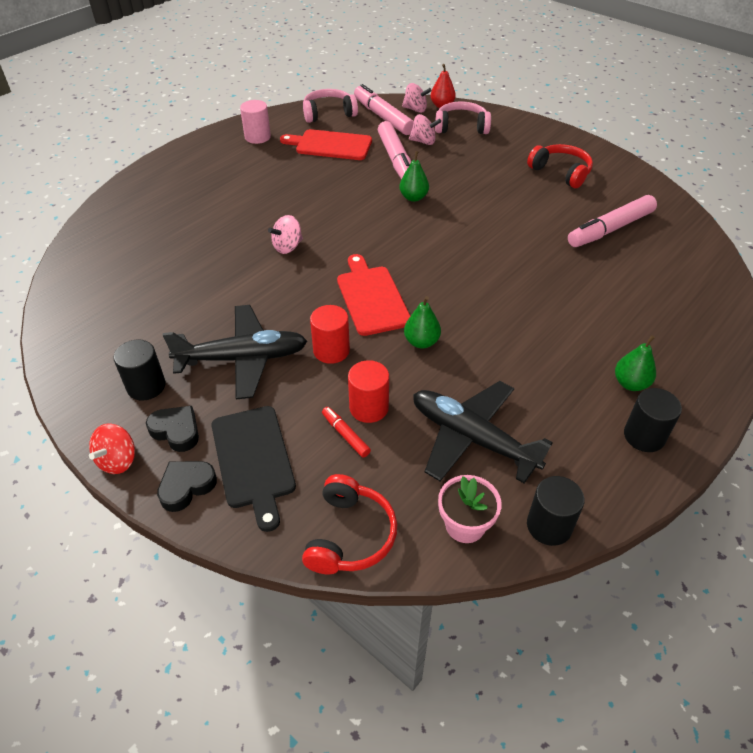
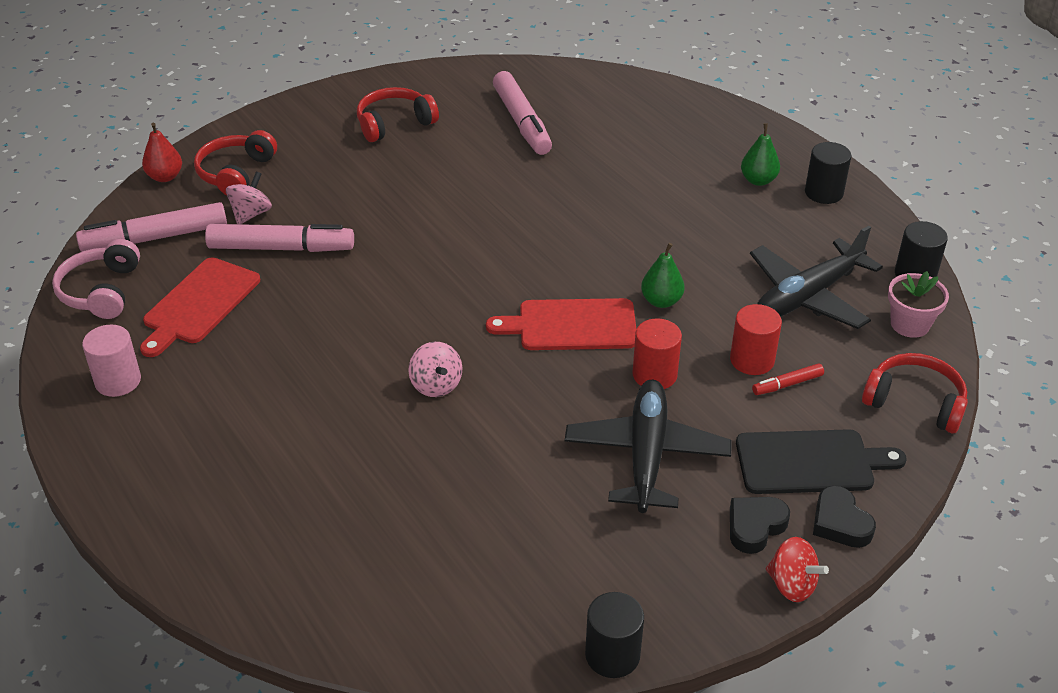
camera: 75 degrees left, 5 degrees down
(146, 386) = (672, 553): black cylinder -> black cylinder (612, 655)
(413, 197) = (382, 251): green pear -> none
(415, 109) = (157, 203): pink spinning top -> none
(461, 127) = (235, 173): pink headphones -> red headphones

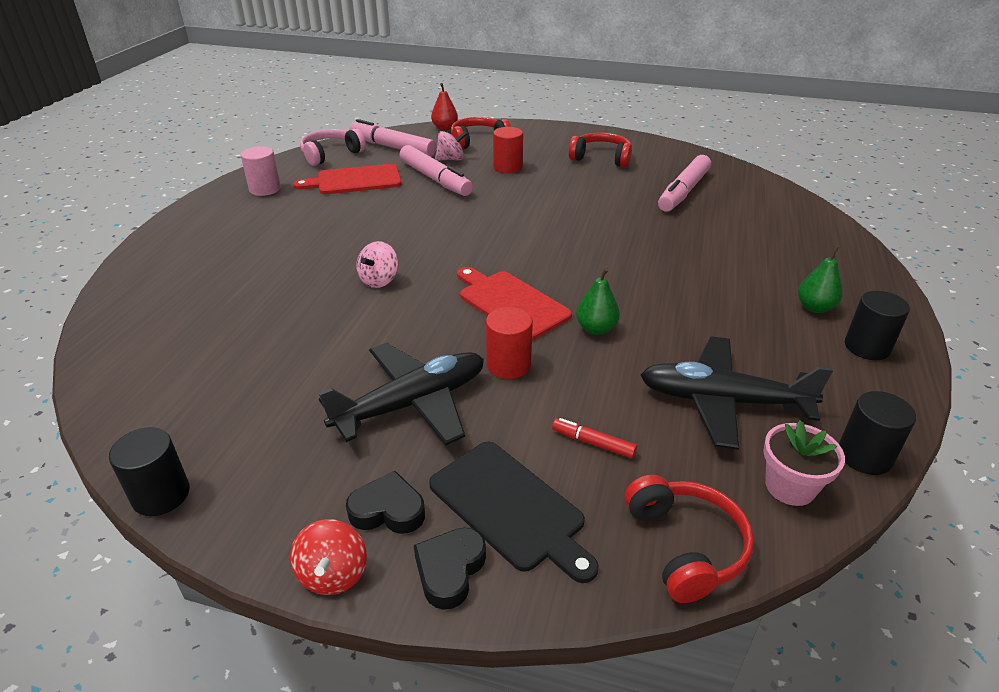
camera: 50 degrees right, 5 degrees down
(752, 360) = (595, 407): red cylinder -> red cylinder (507, 167)

